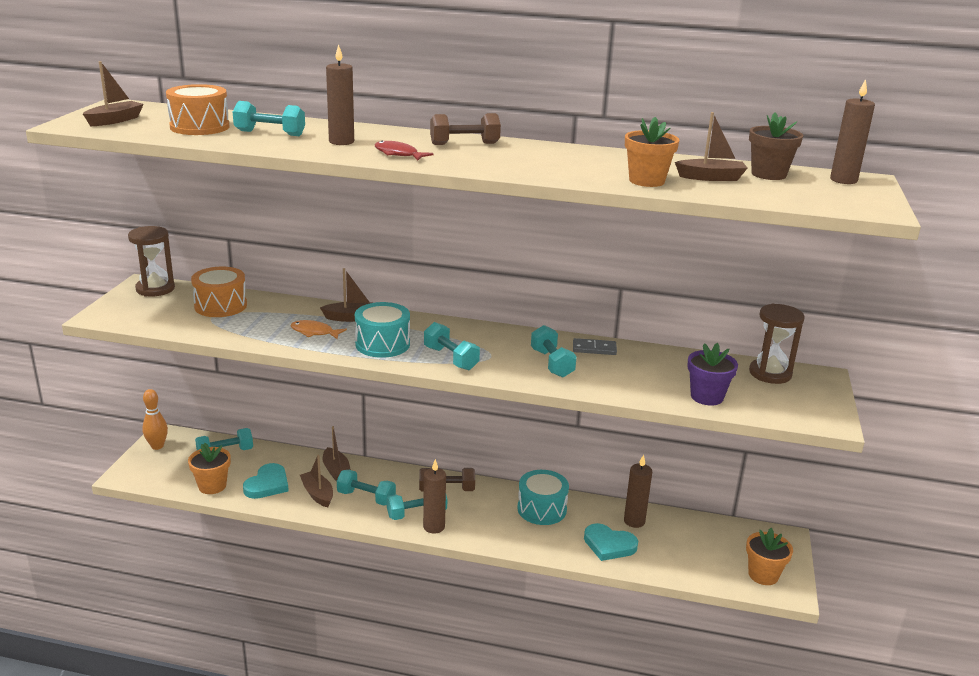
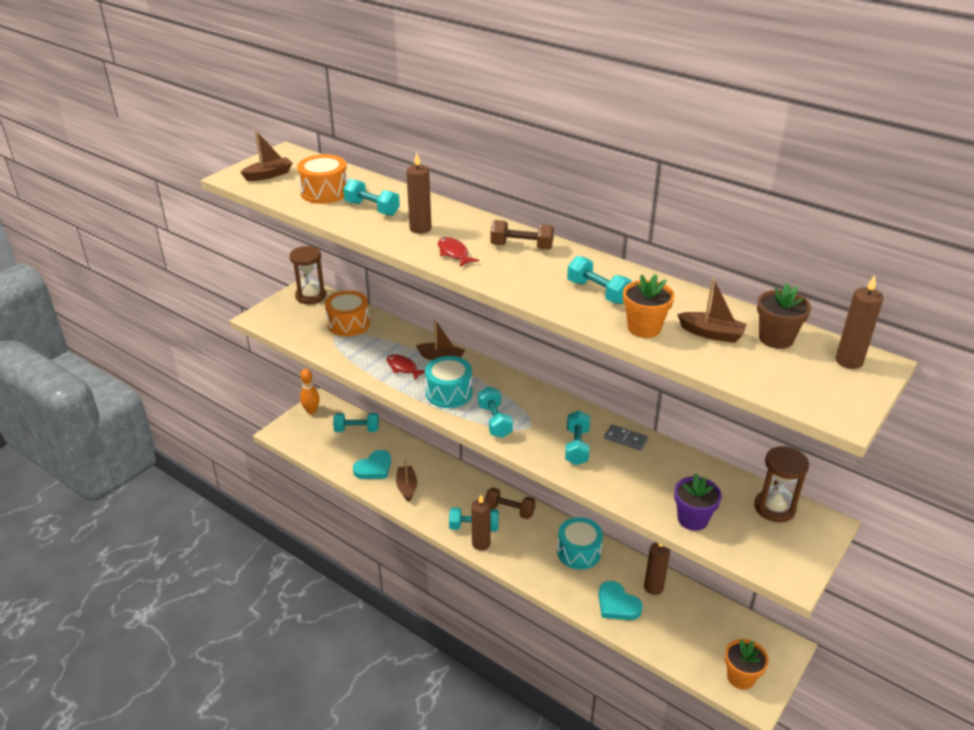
camera: 25 degrees right, 10 degrees up
(212, 486) = (334, 458): orange flower pot -> none
(314, 332) = (403, 368): orange fish -> red fish
(336, 471) = (431, 469): brown boat -> none
(366, 497) = (442, 500): turquoise dumbbell -> turquoise dumbbell (598, 292)

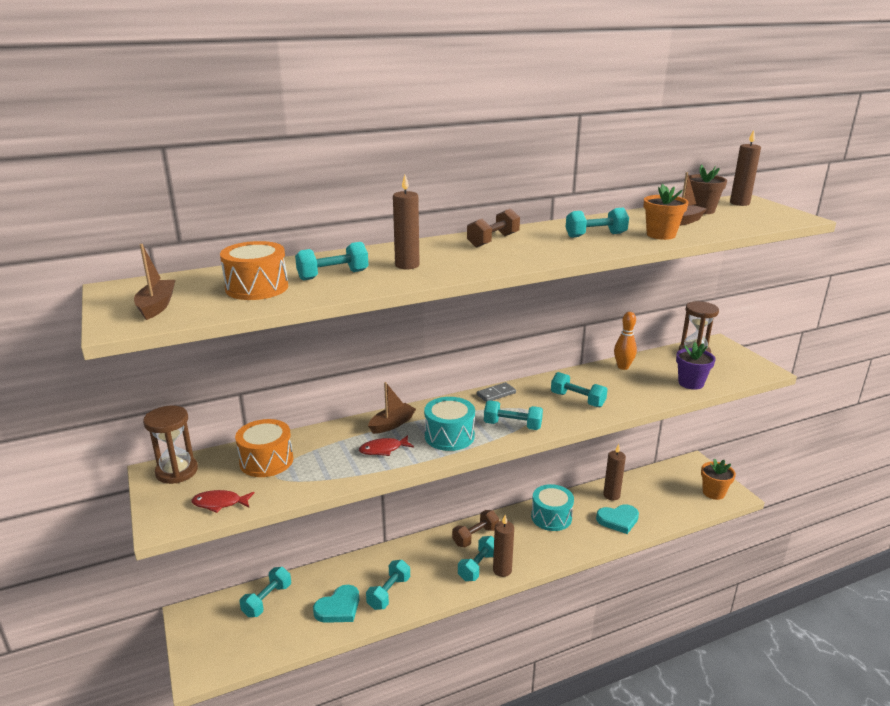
camera: 60 degrees left, 10 degrees down
(311, 411) = (194, 628): orange bowling pin -> orange bowling pin (623, 367)
(374, 468) = (339, 607): turquoise heart -> turquoise heart turned 60 degrees clockwise
(407, 487) = (389, 593): brown boat -> turquoise dumbbell
(454, 253) = (473, 263): red fish -> red fish (220, 503)
(625, 439) = (583, 377): grey domino -> grey domino (496, 394)

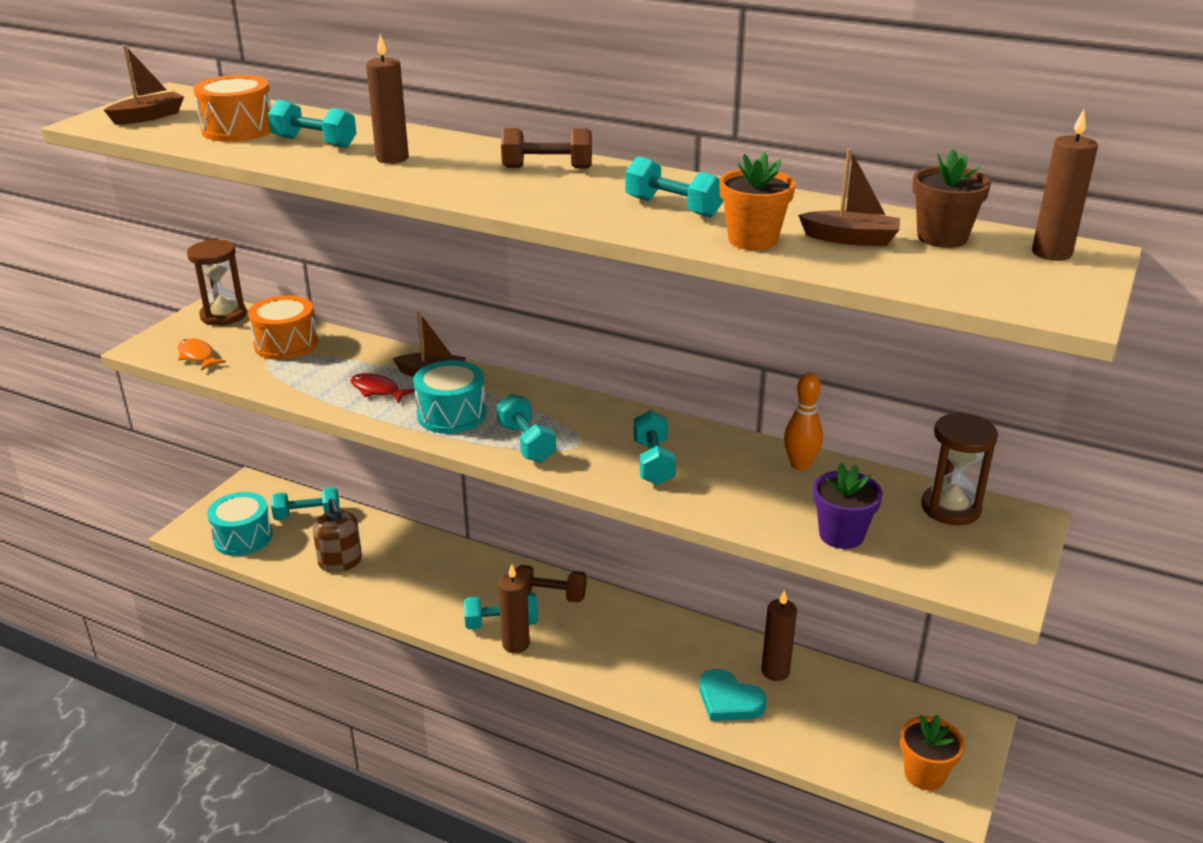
camera: 50 degrees right, 5 degrees up
(220, 503) = (198, 356): red fish -> orange fish
(339, 607) = (340, 562): turquoise heart -> brown soap dispenser
(389, 593) = (393, 582): turquoise dumbbell -> none
(496, 394) = (585, 405): grey domino -> none
(551, 517) = (660, 638): turquoise drum -> turquoise drum (243, 537)

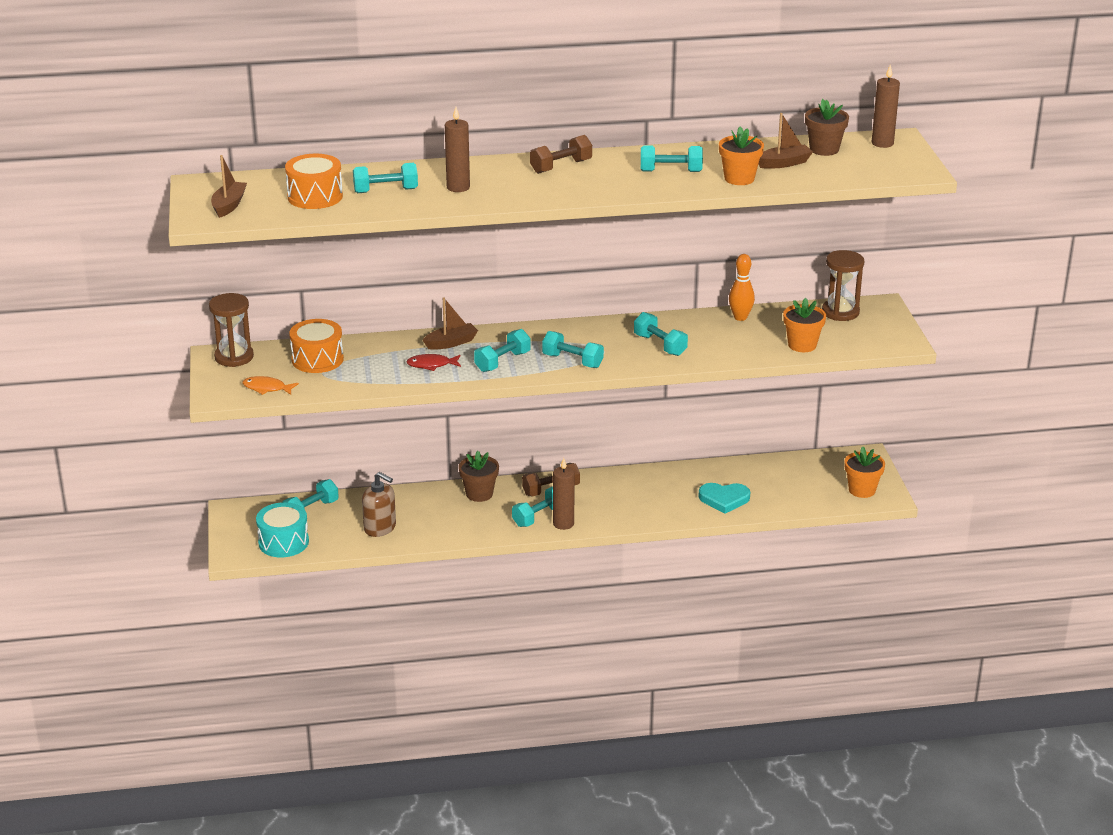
camera: 35 degrees left, 0 degrees up
(451, 415) = (502, 362): turquoise drum -> turquoise dumbbell
(474, 567) = (479, 494): none -> brown flower pot
(775, 671) = (734, 474): brown candle -> none
(841, 535) = (802, 345): purple flower pot -> orange flower pot

